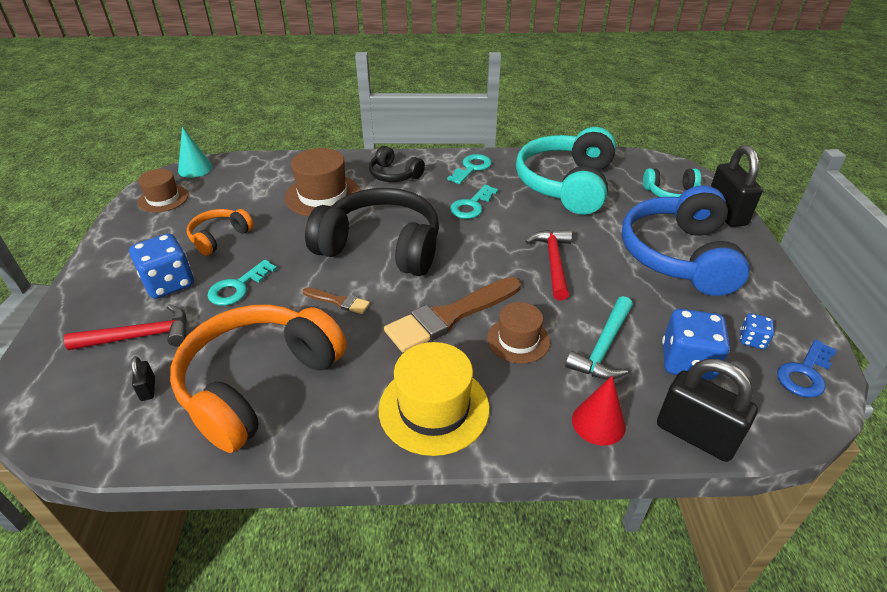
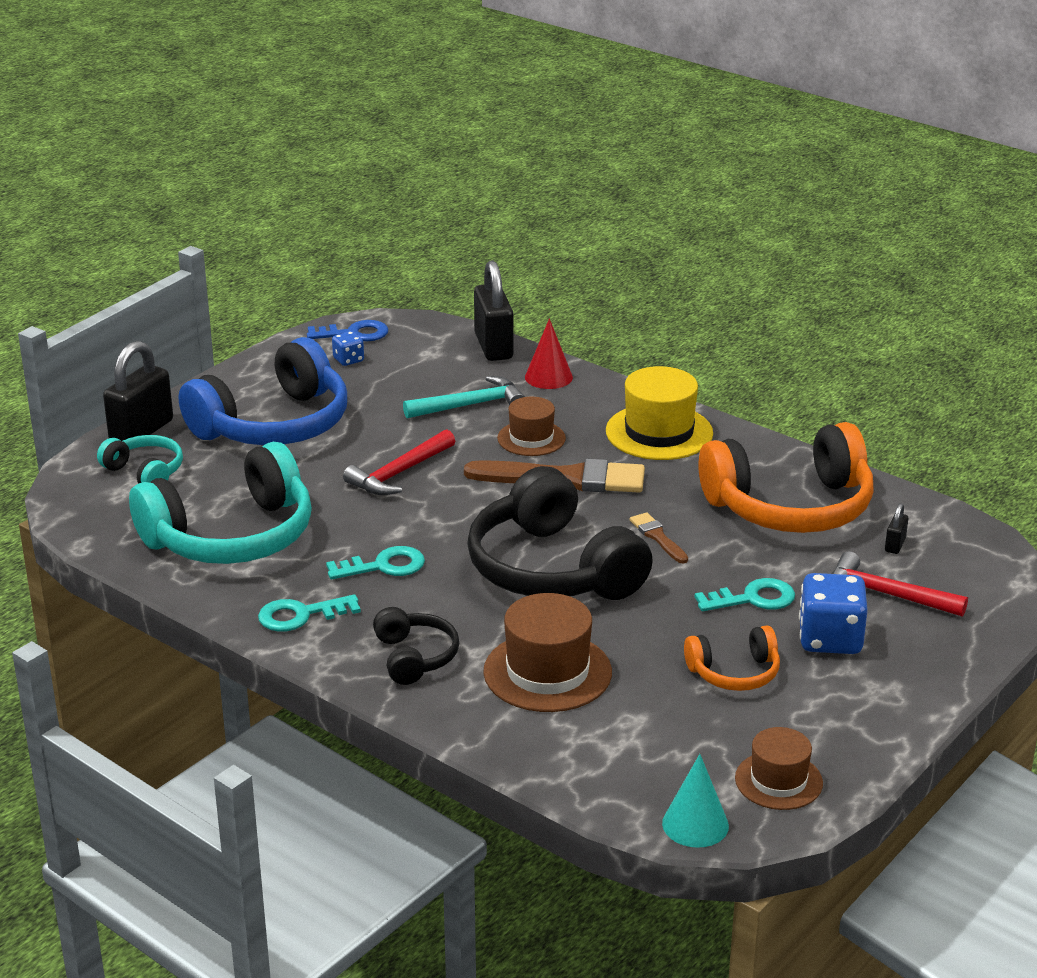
camera: 140 degrees left, 10 degrees down
(687, 362) = (423, 372): blue dice -> none

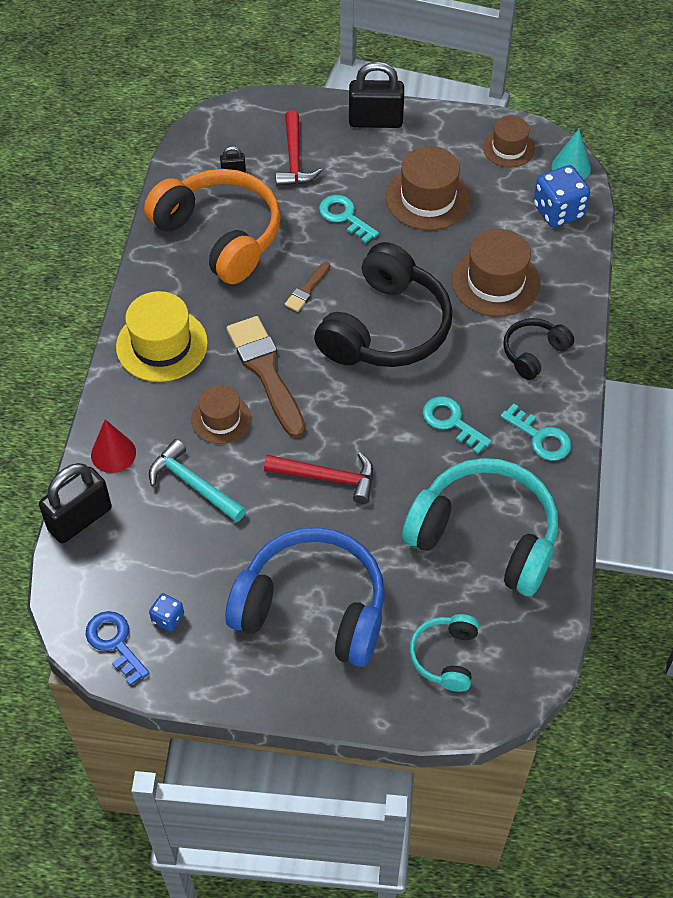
camera: 120 degrees left, 25 degrees up
(141, 431) = (388, 705): black padlock -> black padlock (375, 121)
(734, 673) = (428, 198): orange headphones -> brown hat
(830, 639) = (361, 169): blue dice -> blue dice (558, 211)

